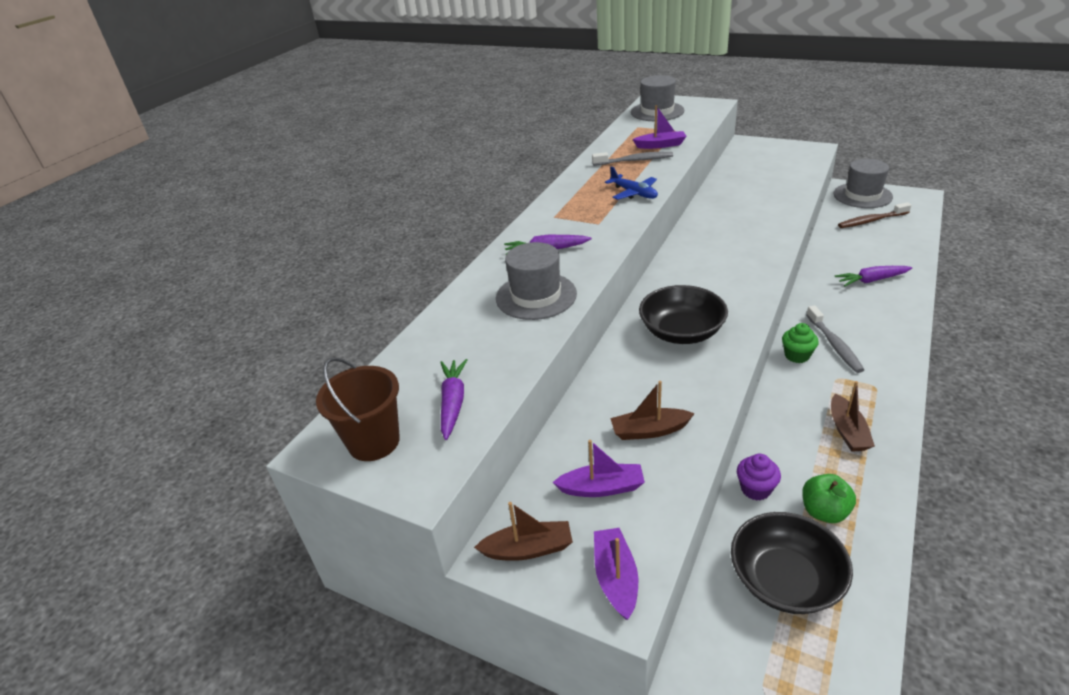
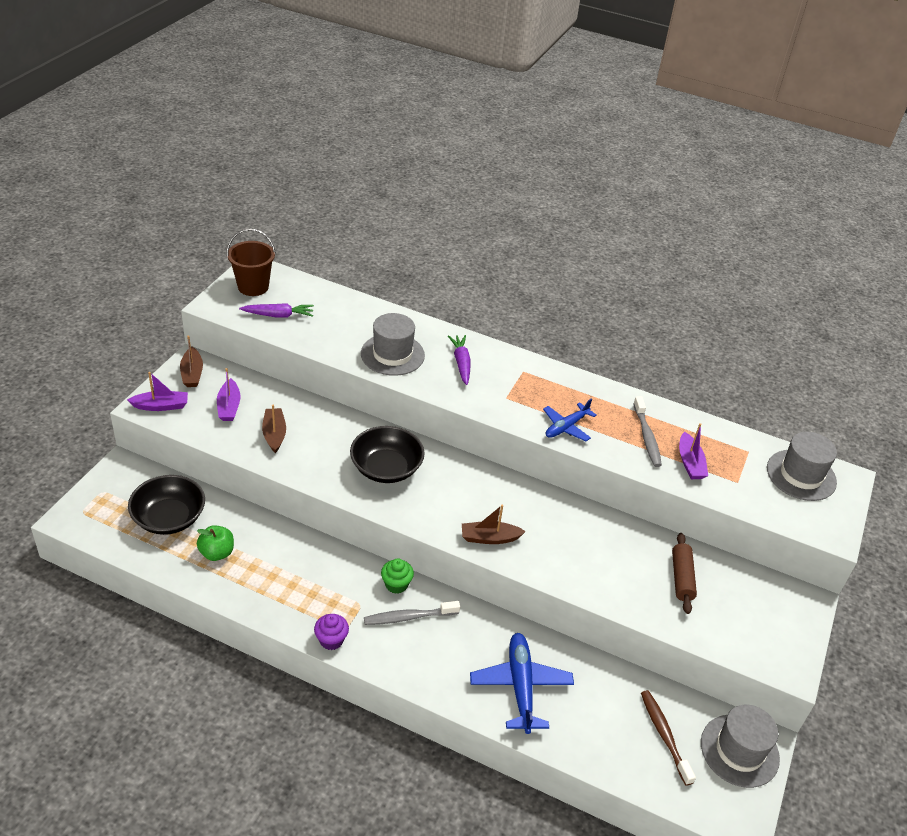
camera: 80 degrees right, 5 degrees up
(752, 182) = (681, 578): none -> brown rolling pin
(755, 489) = (247, 520): purple cupcake -> purple cupcake (331, 640)
(847, 431) = (293, 591): brown boat -> brown boat (489, 538)
(871, 280) = (520, 686): purple carrot -> blue plane

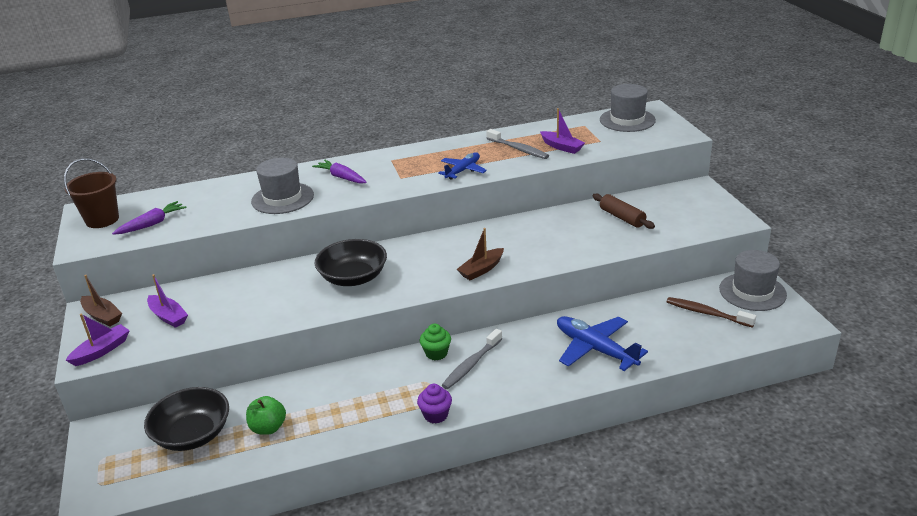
camera: 35 degrees left, 10 degrees down
(274, 434) = (234, 310): brown boat -> none
(566, 427) = (463, 170): blue plane -> blue plane turned 150 degrees counterclockwise

